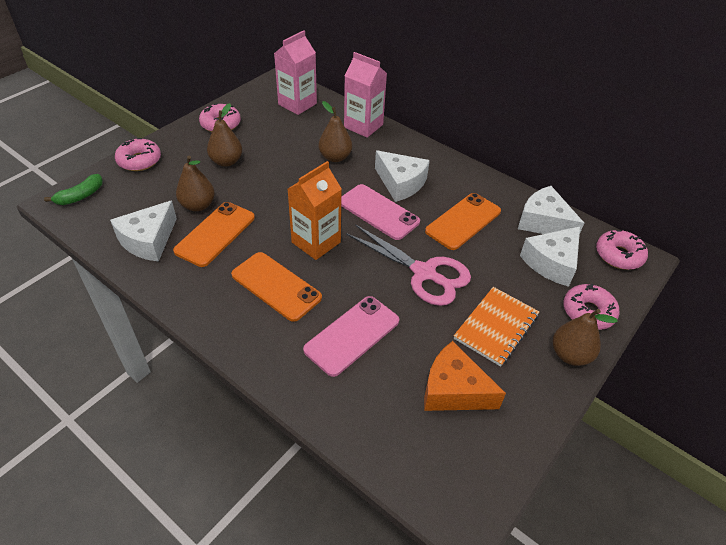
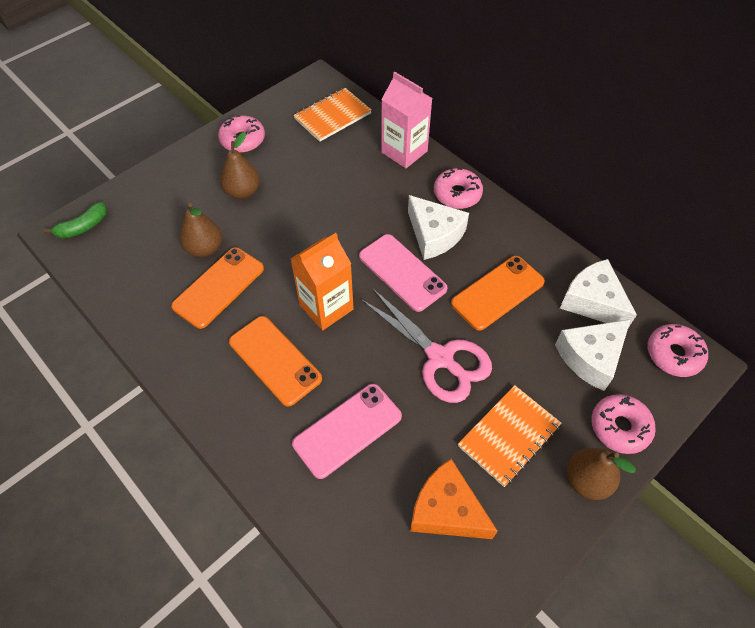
camera: 10 degrees right, 10 degrees up
(139, 160) = (149, 184): pink donut -> pink donut (457, 194)
(148, 240) = (147, 290): white cheese -> none
(297, 104) = (332, 116): pink carton -> orange notebook
(335, 157) = (365, 194): brown pear -> none

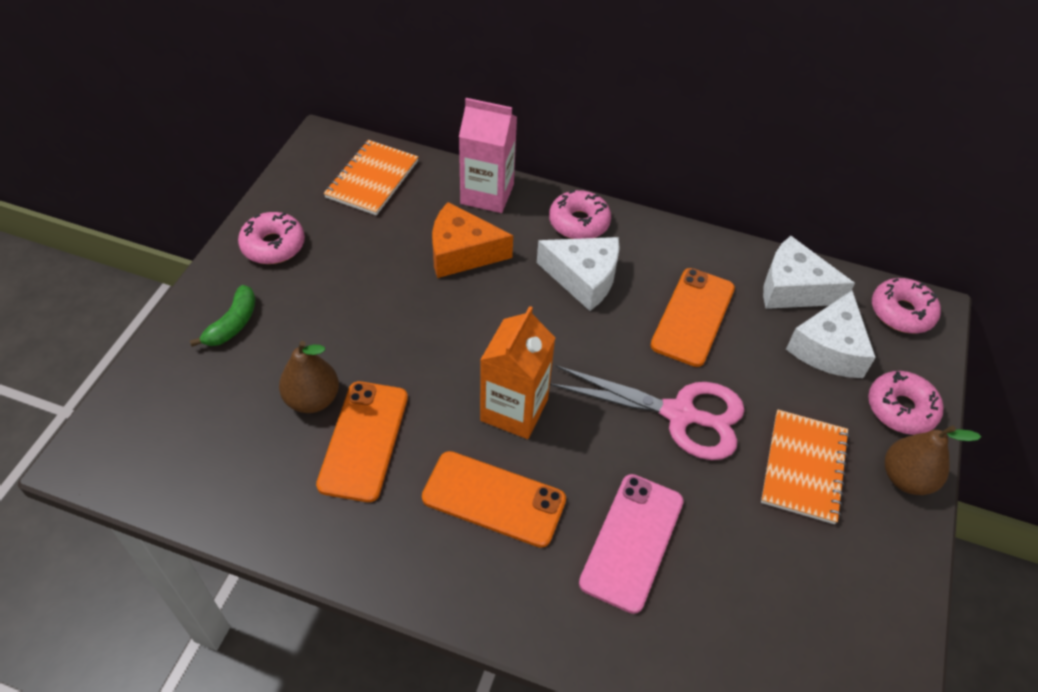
camera: 30 degrees left, 5 degrees down
(83, 227) = (118, 437): green banana -> green banana (233, 324)
(243, 192) = (316, 310): brown pear -> none
(402, 272) = (575, 335): pink phone -> none
(446, 510) = (794, 578): orange cheese -> orange cheese (462, 252)

